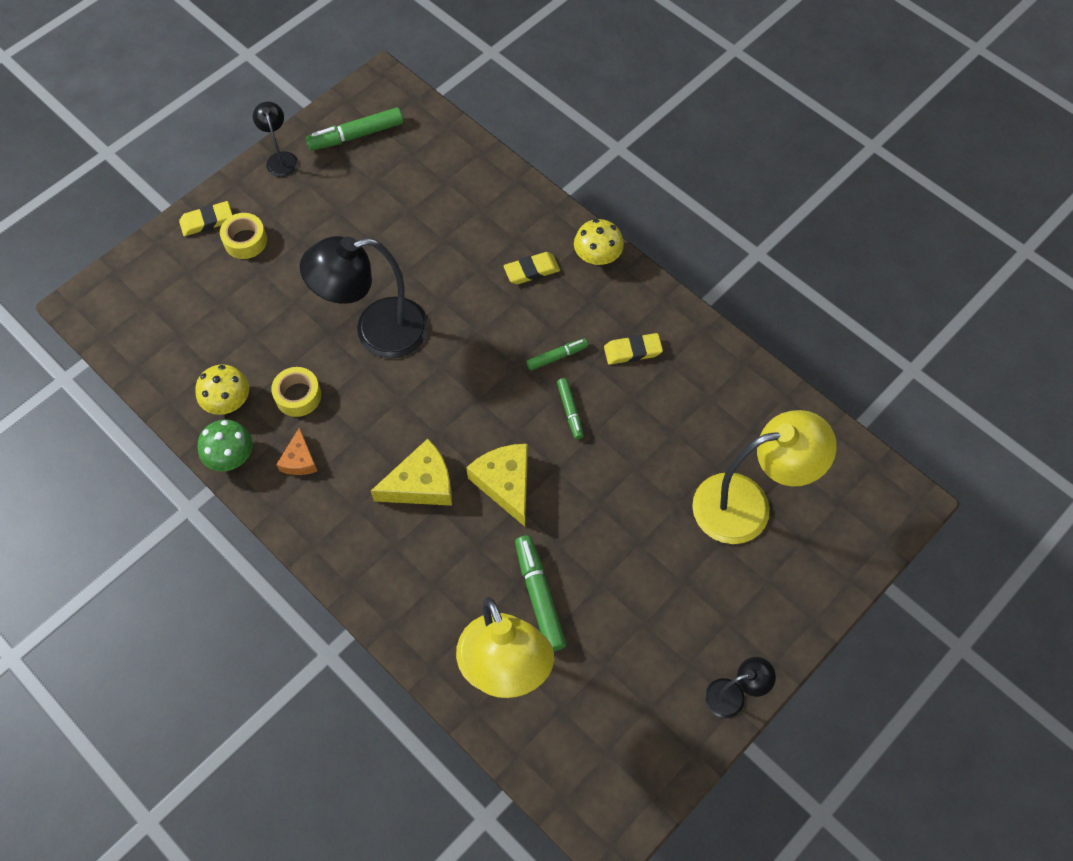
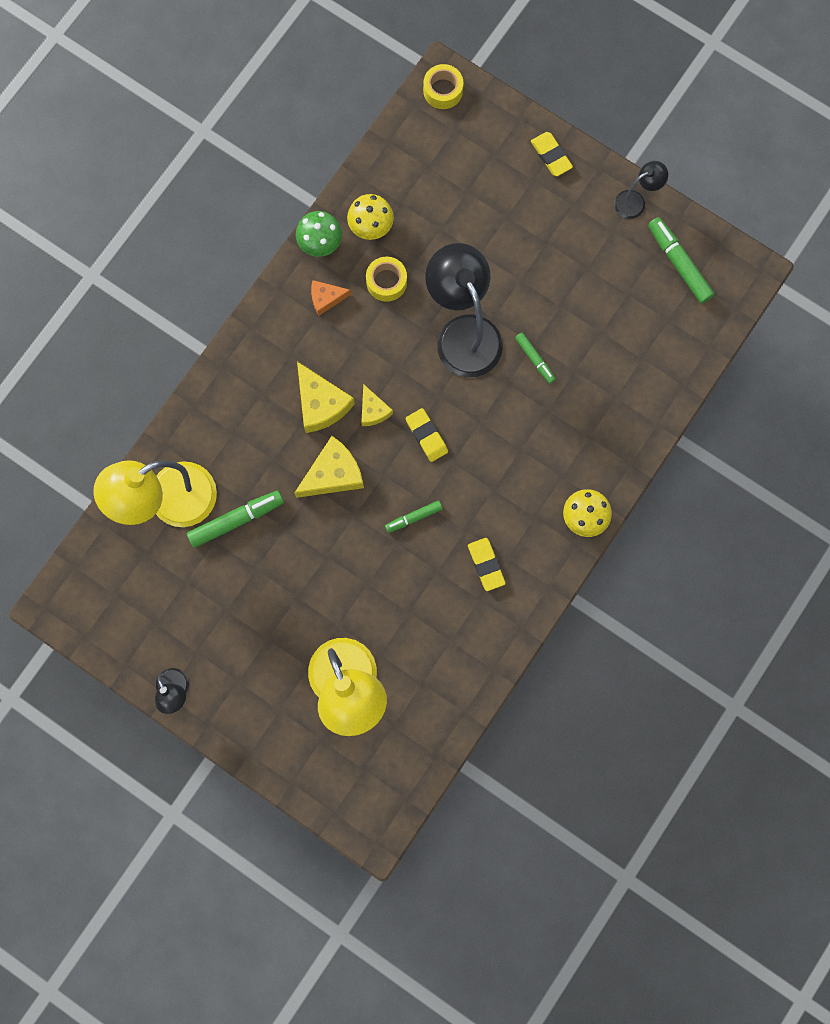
camera: 80 degrees right, 15 degrees up
(245, 241) = (536, 195): yellow tape -> yellow tape (443, 90)
(442, 432) = (373, 410): none -> yellow cheese
(531, 270) = (556, 458): yellow eraser -> yellow eraser (426, 436)
(557, 357) = (467, 497): green marker -> green marker (534, 359)

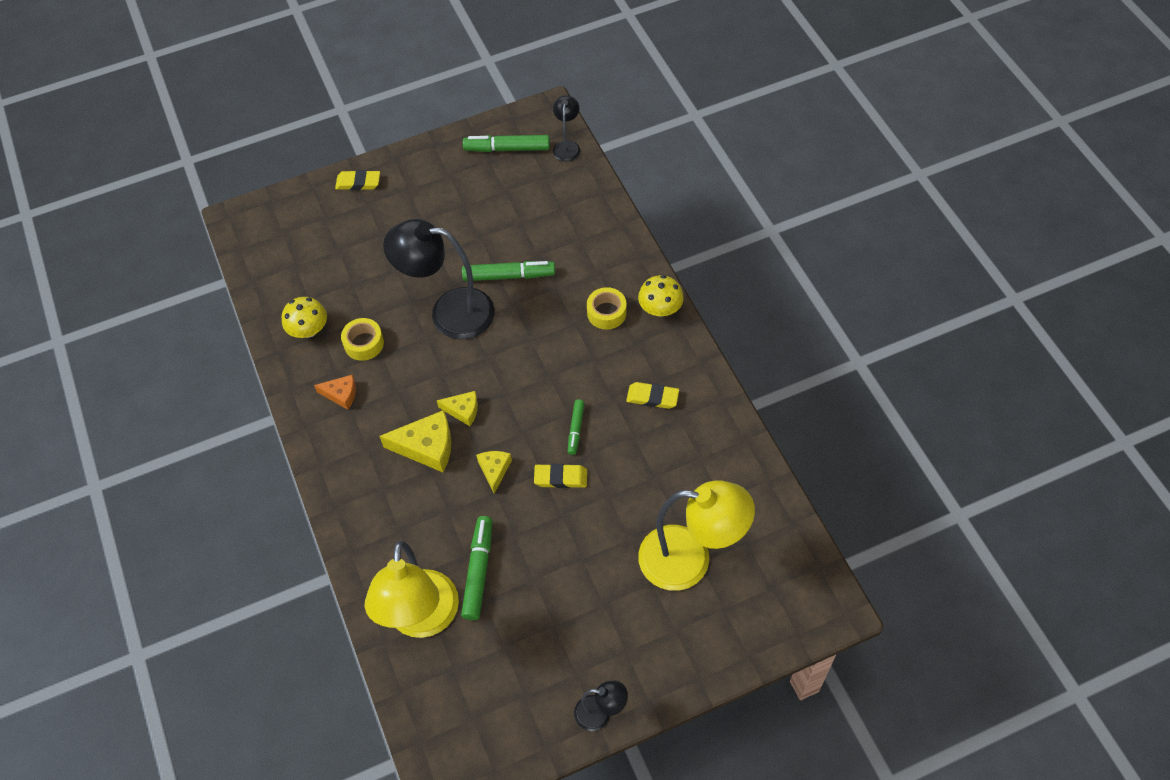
camera: 55 degrees left, 20 degrees down
(320, 242) = (291, 373): green mushroom -> none
(326, 298) = (341, 394): orange cheese -> orange cheese turned 105 degrees counterclockwise
(333, 474) = (494, 470): yellow cheese -> yellow cheese, size x0.59
(426, 436) = (514, 383): yellow eraser -> yellow eraser (560, 478)
(443, 90) = (245, 224): yellow tape -> yellow tape (606, 313)
(534, 359) = (509, 276): green marker -> green marker, size x1.68
(635, 201) = (438, 150): black lamp -> black lamp (567, 146)

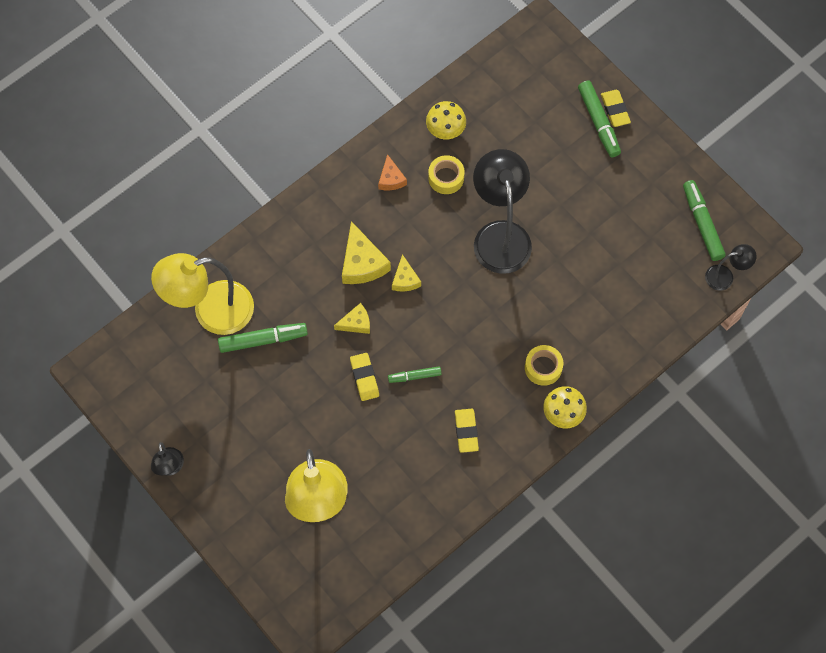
camera: 70 degrees right, 10 degrees up
(509, 276) = (555, 272): green marker -> green marker (598, 122)

